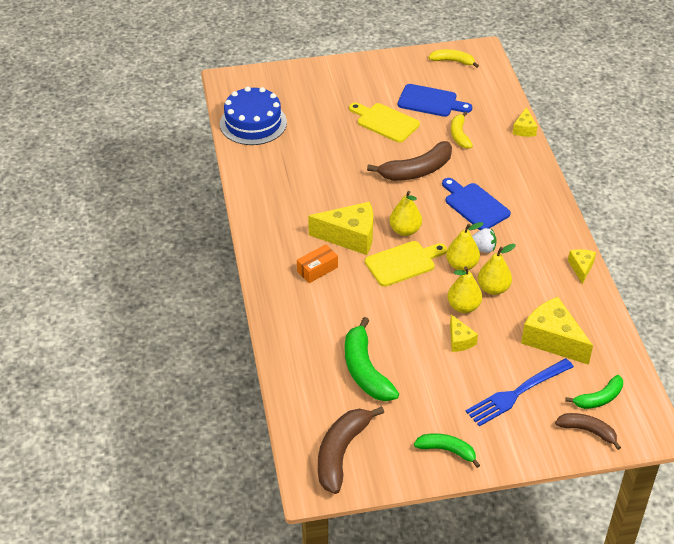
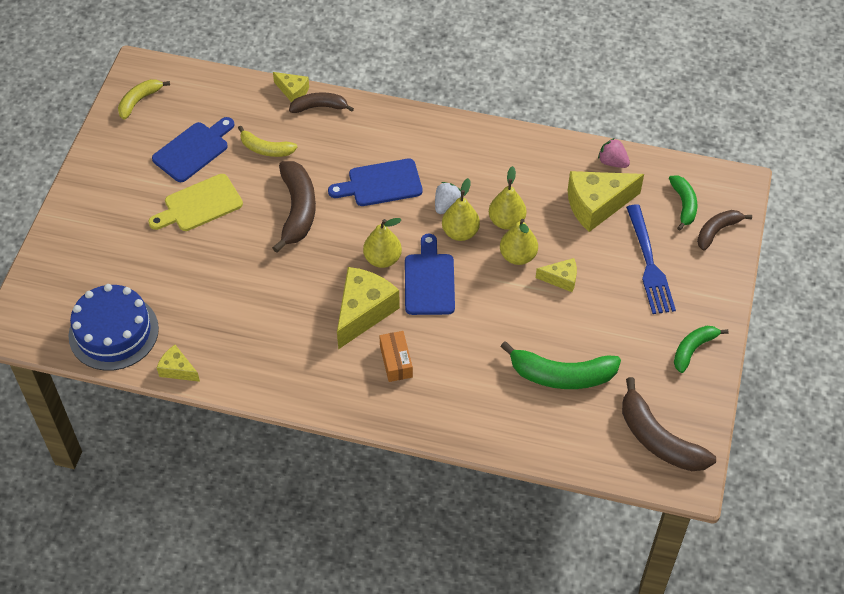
camera: 65 degrees left, 10 degrees up
(403, 263) = (429, 280): yellow cutting board -> blue cutting board
(521, 148) = (319, 107): none -> brown banana
(581, 268) = (517, 140): yellow cheese -> yellow cheese (177, 370)
(607, 336) = (612, 162): none -> pink strawberry

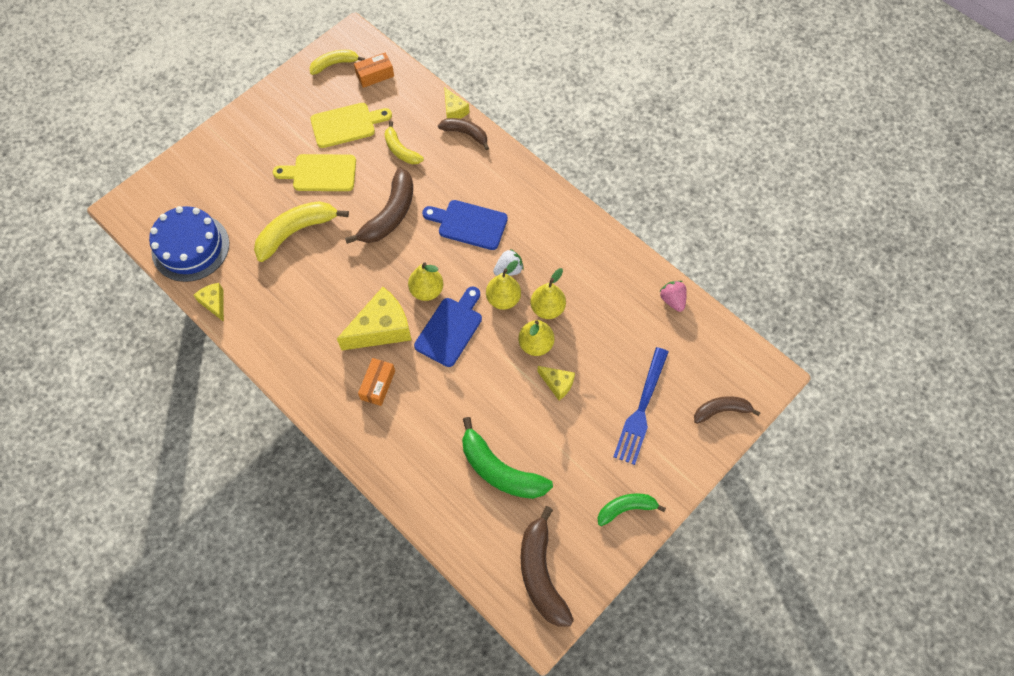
camera: 30 degrees right, 10 degrees up
(189, 93) = (375, 75): none -> orange box
(193, 150) = (346, 125): blue cutting board -> yellow cutting board
(214, 268) = (296, 232): none -> yellow banana
(596, 205) = (632, 333): yellow cheese -> none
(684, 205) = (708, 371): green banana -> none

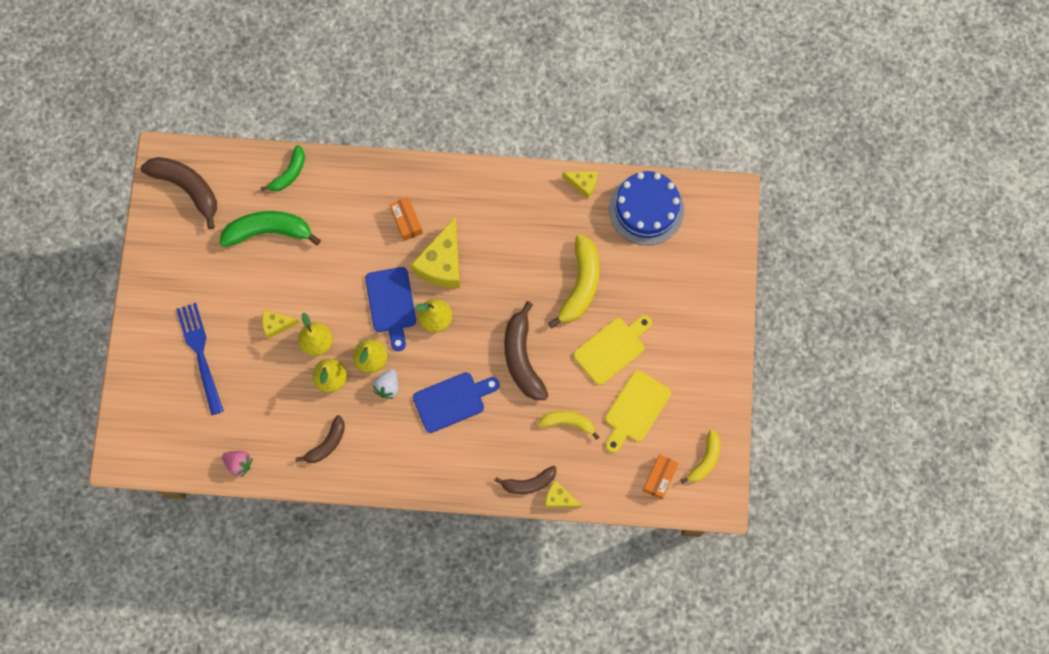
camera: 140 degrees right, 10 degrees up
(626, 508) = (160, 274): green banana -> green banana (289, 173)
(721, 410) = (140, 400): brown banana -> brown banana (326, 444)

